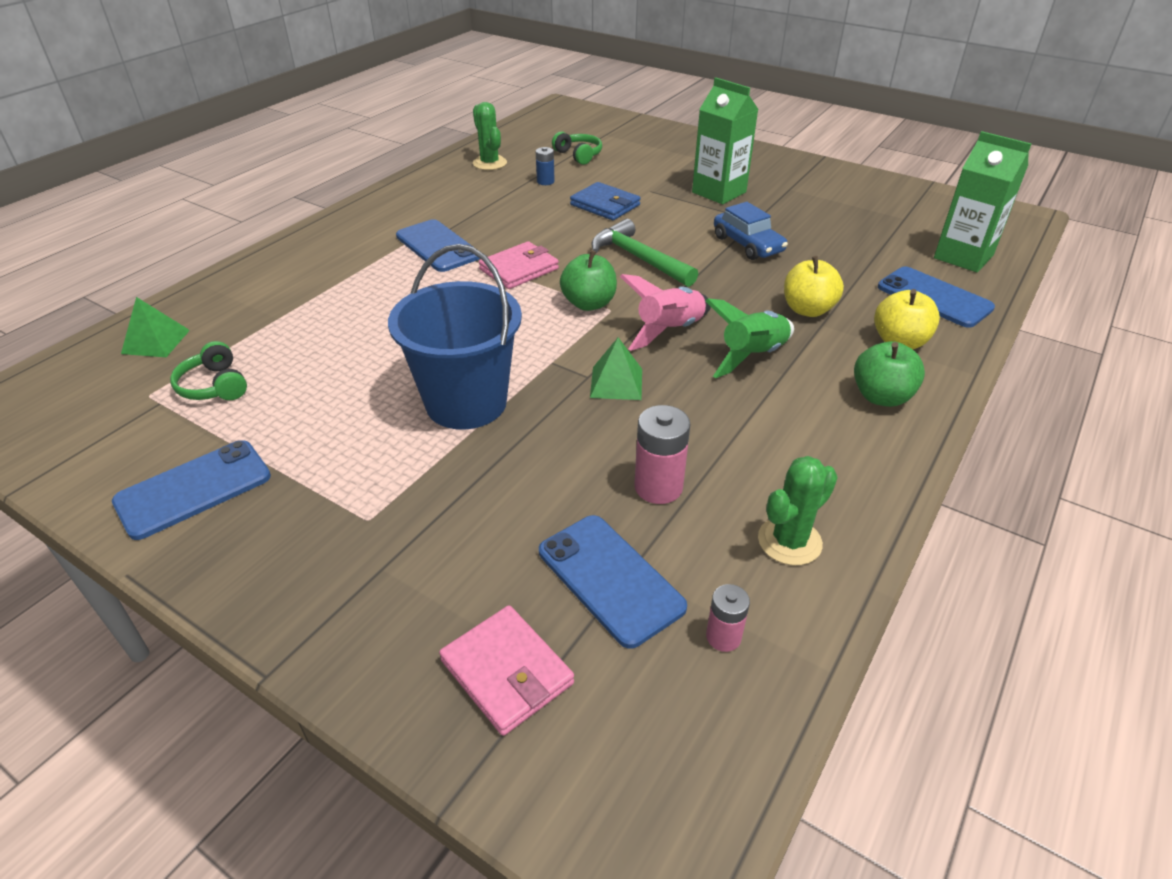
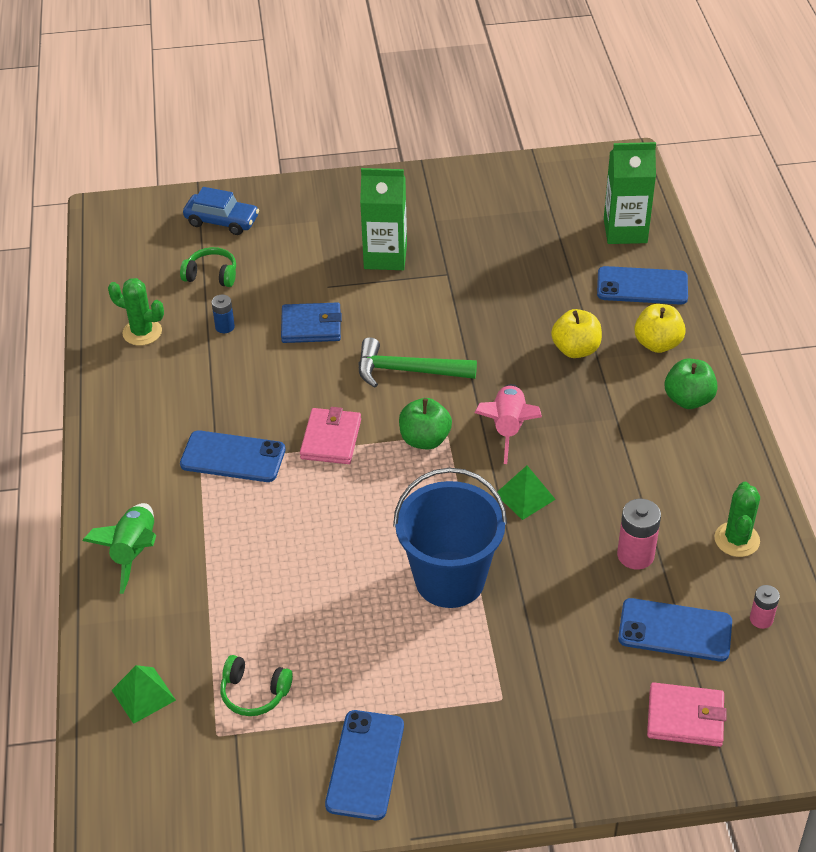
camera: 40 degrees left, 5 degrees up
(748, 244) = (470, 306): blue car -> blue car (222, 221)
(752, 356) = (583, 416): green rocket -> green rocket (134, 552)

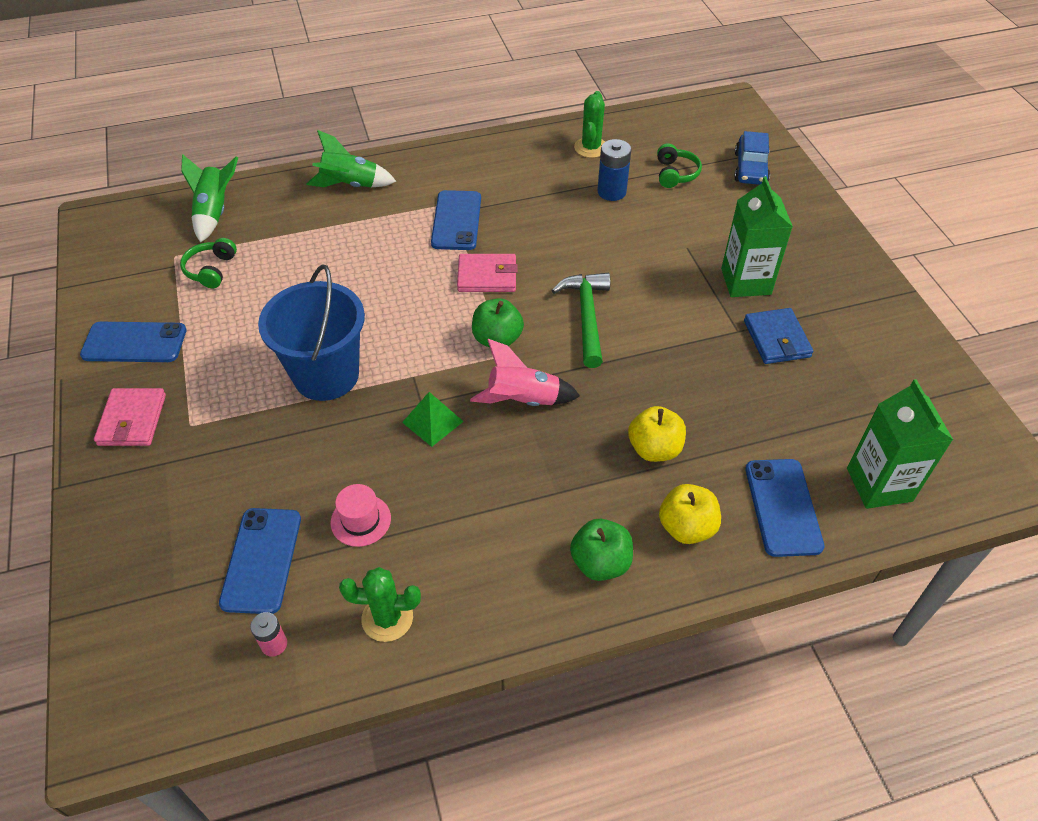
camera: 80 degrees right, 5 degrees up
(143, 695) = (214, 213): green pyramid -> green rocket
(225, 327) = (611, 192): blue battery -> blue battery, size x1.65
(311, 326) = (629, 244): blue wallet -> blue wallet (776, 339)
(635, 555) = (360, 520): pink battery -> pink hat
(685, 717) = (153, 573): pink wallet -> pink wallet (132, 420)

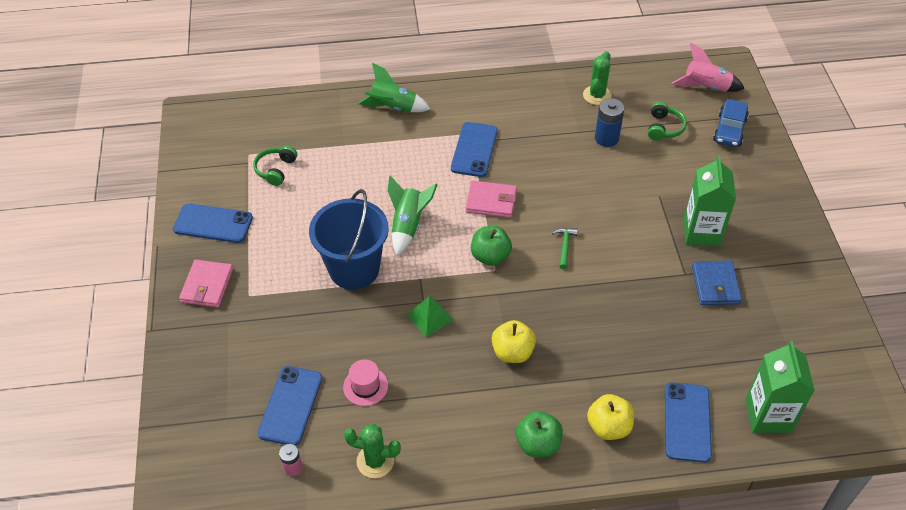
camera: 10 degrees right, 0 degrees up
(214, 213) = (283, 120): green rocket -> green rocket (408, 226)
(523, 400) = (502, 309): pink rocket -> pink rocket (706, 88)
(586, 317) = (565, 246): green hammer -> green hammer, size x0.53
(654, 449) = (597, 362): yellow apple -> yellow apple (512, 352)

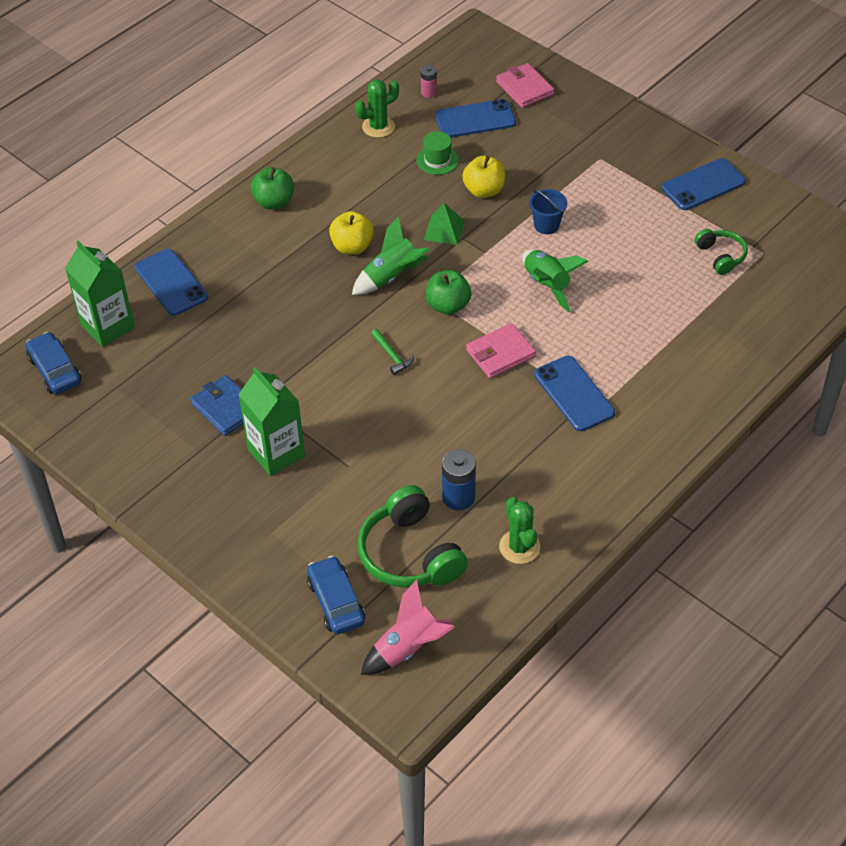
camera: 140 degrees right, 0 degrees up
(207, 285) = (639, 145): pink wallet -> pink wallet (524, 88)
(290, 405) = (475, 119): blue phone -> blue phone turned 75 degrees counterclockwise
(354, 269) = (546, 225): blue bucket -> blue bucket, size x0.47
(365, 386) = (437, 160): pink hat -> green hat
(393, 108) = (703, 384): green rocket -> green rocket (391, 277)
(608, 427) = (230, 243): yellow apple -> yellow apple (484, 190)
(664, 128) = (410, 553): green headphones -> green headphones, size x1.80
(836, 403) = (55, 370): none -> blue car

